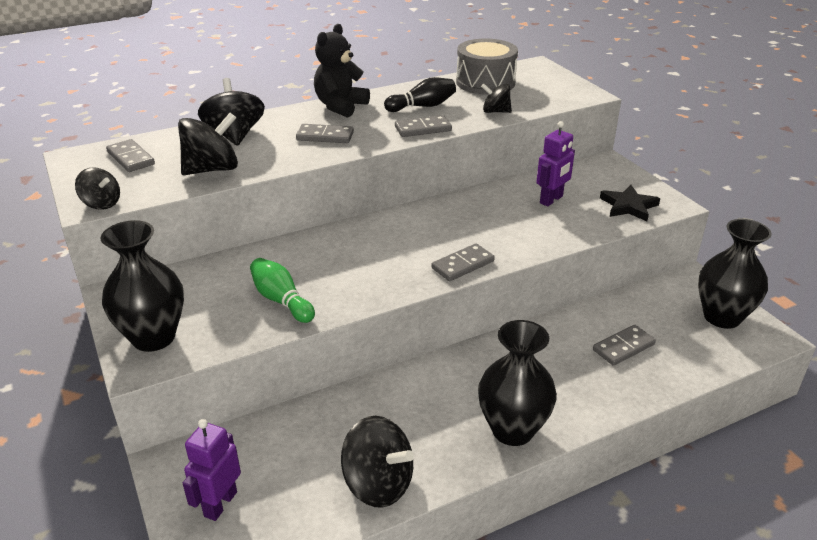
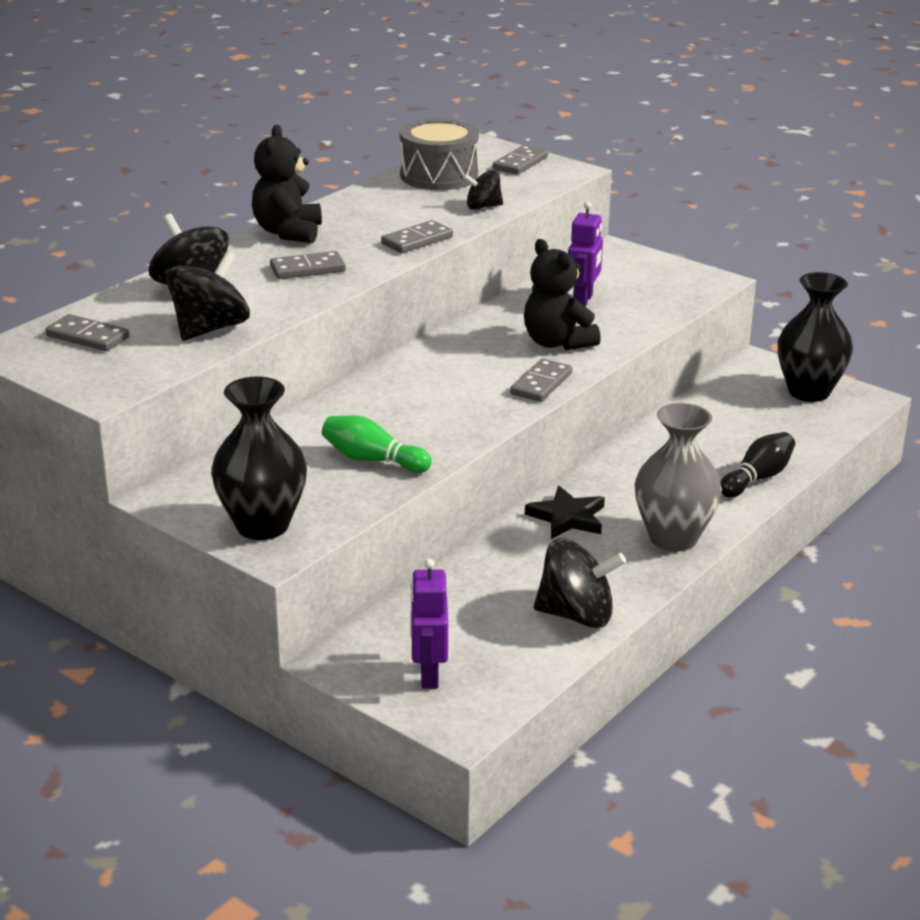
camera: 25 degrees left, 5 degrees down
(101, 204) = (118, 389): black spinning top -> none
(422, 106) = (390, 215): black bowling pin -> black bowling pin (757, 478)
(503, 231) = (557, 343): none -> black teddy bear
(512, 430) = (673, 538): black vase -> grey vase
(623, 347) = (730, 441): grey domino -> grey domino (520, 163)
(628, 206) = (671, 291): black star -> black star (567, 517)

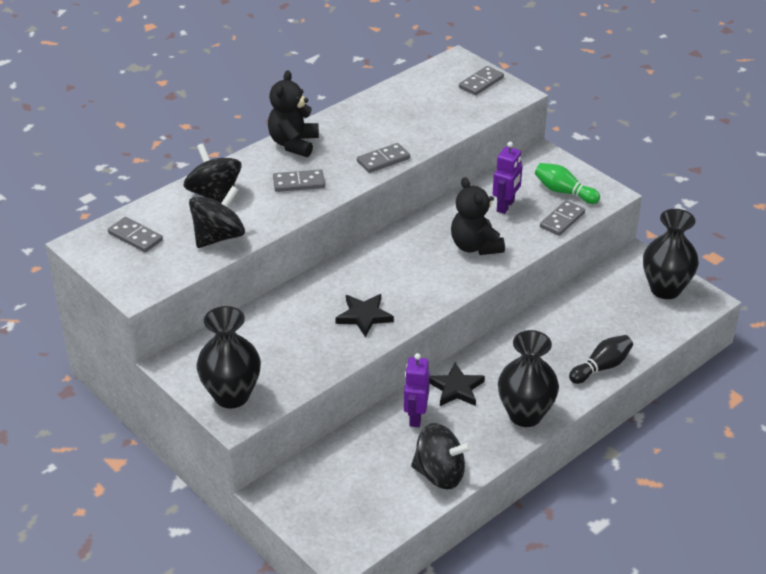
camera: 10 degrees right, 10 degrees up
(372, 460) = (318, 345): green bowling pin -> green bowling pin (564, 192)
(428, 425) = (364, 316): none -> black star
(428, 675) = (328, 512): purple robot -> purple robot (415, 417)
(439, 175) = (417, 91): grey drum -> none
(483, 207) = (440, 128): black spinning top -> none
(541, 384) = (453, 285): grey domino -> grey domino (562, 220)
(673, 538) = (525, 415): grey vase -> black vase

